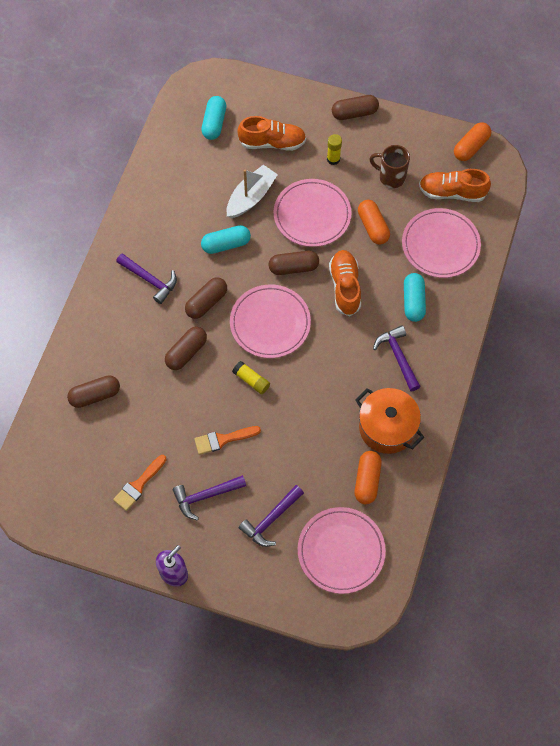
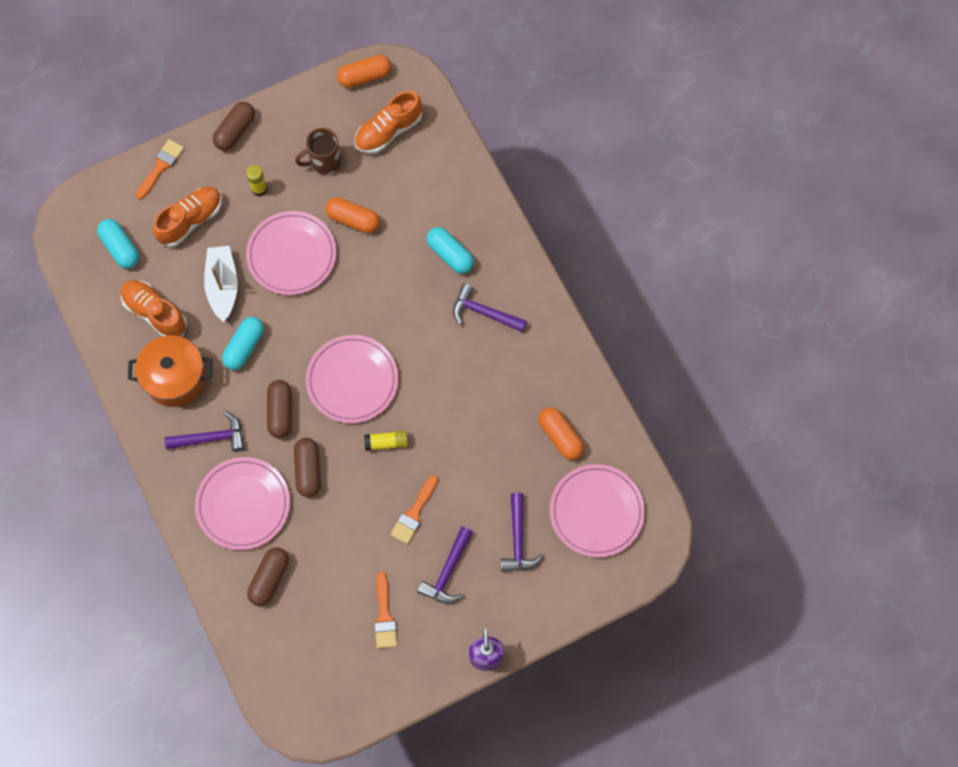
camera: 45 degrees left, 5 degrees up
(287, 96) = (161, 167): none -> orange brush
(293, 267) = (323, 315): brown capsule -> none
(345, 287) = (382, 293): orange shoe -> orange shoe (155, 313)
(387, 427) = (533, 379): orange pot -> orange pot (175, 378)
(440, 245) = (424, 186): pink plate -> pink plate (243, 504)
(471, 147) = (364, 76): orange capsule -> orange capsule turned 75 degrees clockwise

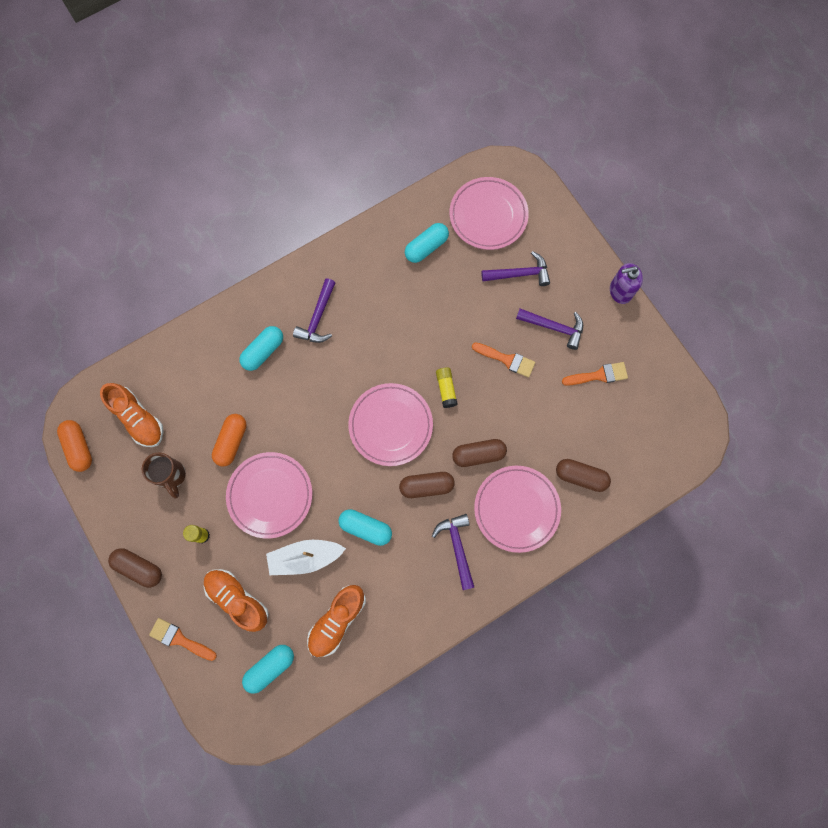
camera: 95 degrees left, 5 degrees up
(175, 378) = (401, 590): orange pot -> none
(560, 436) = (426, 247): orange capsule -> turquoise capsule

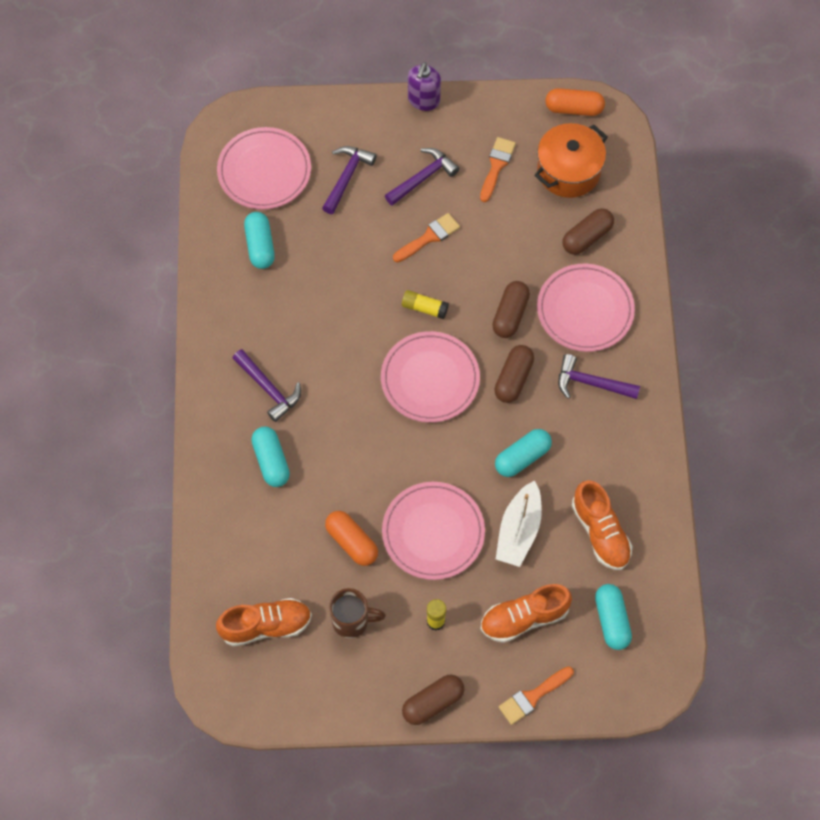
camera: 60 degrees left, 10 degrees down
(79, 447) = (259, 704): orange capsule -> orange capsule (574, 108)
(629, 431) = (568, 171): none -> orange pot

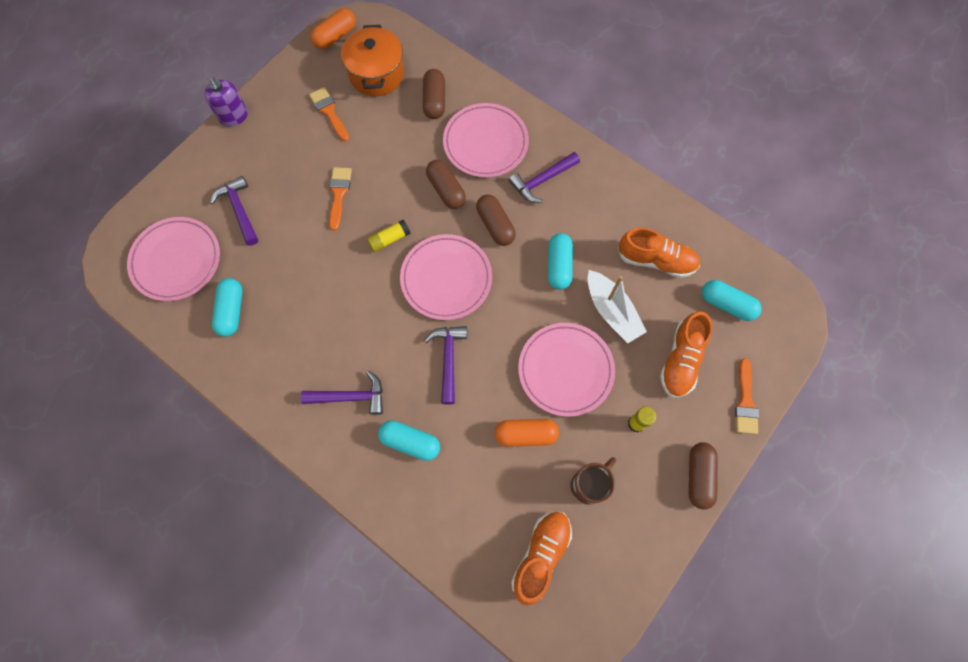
camera: 50 degrees left, 5 degrees up
(260, 246) = (231, 311): turquoise capsule -> turquoise capsule turned 60 degrees clockwise
(423, 177) = (290, 162): purple hammer -> purple hammer (448, 359)

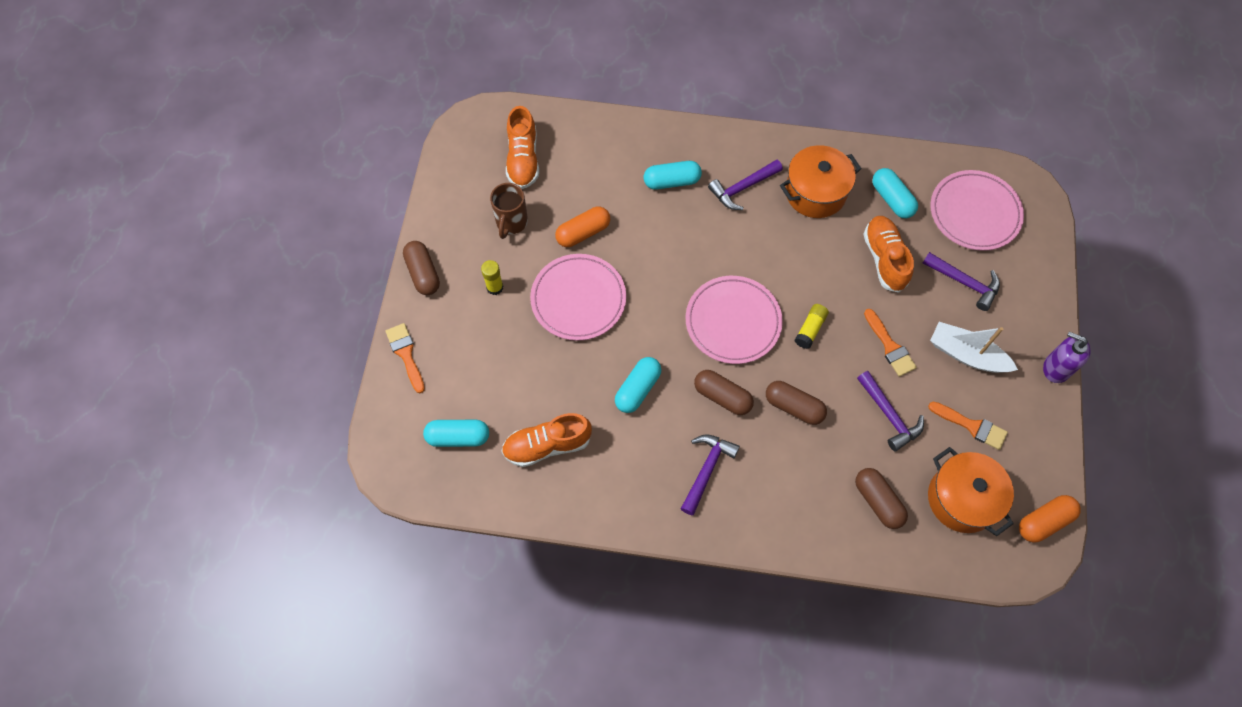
camera: 150 degrees right, 5 degrees down
(290, 355) = (815, 192): none -> orange pot
(335, 36) = (1044, 521): orange capsule -> orange capsule turned 45 degrees clockwise
(448, 359) = (684, 256): purple hammer -> purple hammer (889, 415)
(485, 143) = (791, 481): pink plate -> none
(559, 266) = (637, 389): turquoise capsule -> turquoise capsule turned 60 degrees clockwise
(611, 311) = (565, 372): white boat -> white boat (966, 354)
(681, 360) = (479, 360): orange shoe -> orange shoe (884, 259)

